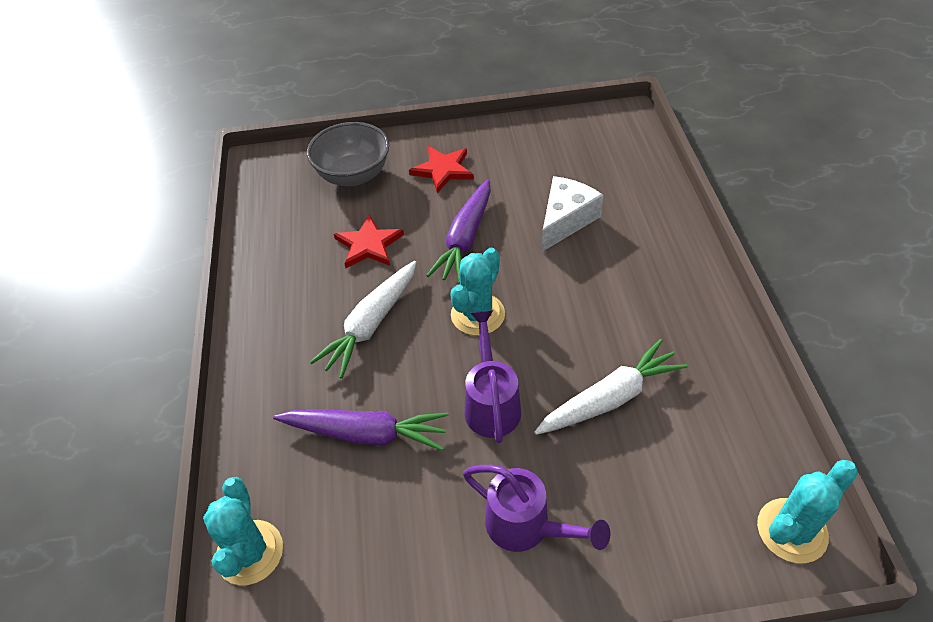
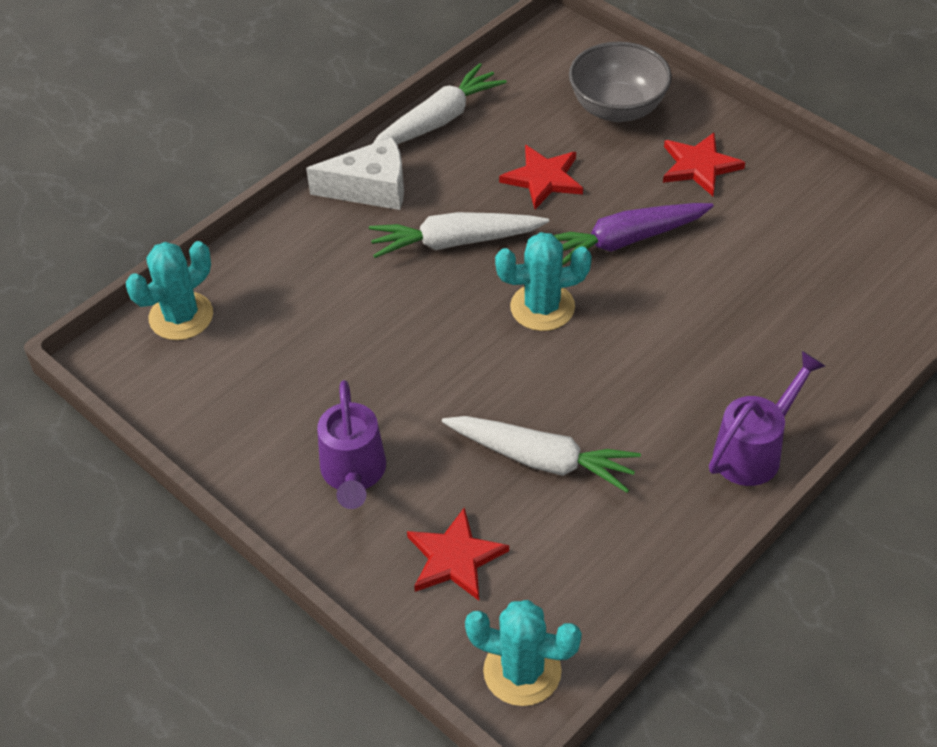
camera: 50 degrees right, 0 degrees up
(252, 265) = (438, 120): none -> white carrot
(366, 434) = (343, 314): purple carrot -> none
(491, 403) = (453, 377): purple watering can -> purple watering can (754, 451)
(565, 220) = (735, 300): white cheese -> white cheese (371, 188)
(659, 508) = (455, 558): none -> red star

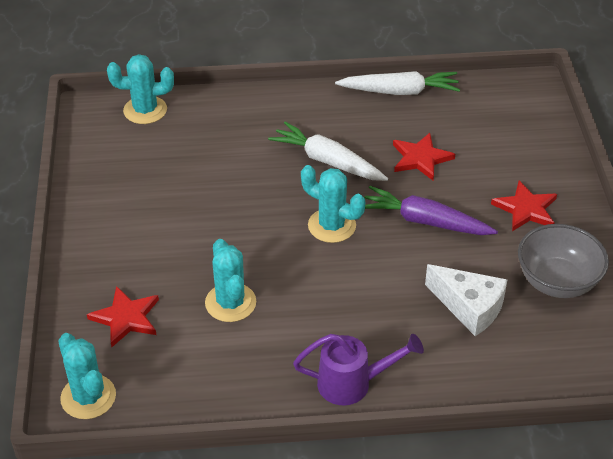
camera: 40 degrees right, 5 degrees down
(353, 474) = (130, 242): purple watering can -> none
(371, 188) = (317, 105): white cheese -> white cheese (469, 307)
(542, 460) = (230, 303): white carrot -> turquoise cactus
(617, 108) = (516, 146): grey bowl -> grey bowl (557, 282)

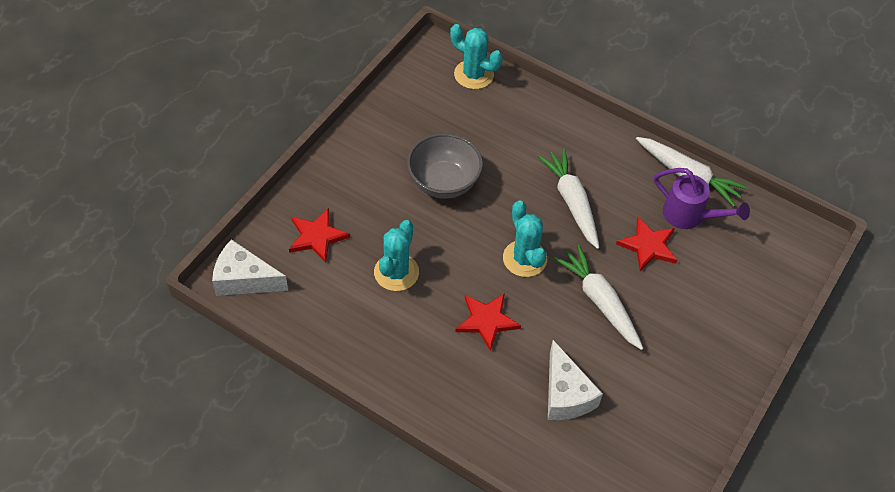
camera: 35 degrees right, 10 degrees up
(88, 397) = (244, 279): turquoise cactus -> white cheese
(352, 383) = (424, 393): purple watering can -> purple watering can (689, 216)
(425, 221) = (600, 301): purple carrot -> white carrot
(526, 209) = (692, 344): red star -> red star (487, 321)
(557, 282) = (656, 421): grey bowl -> grey bowl (443, 182)

